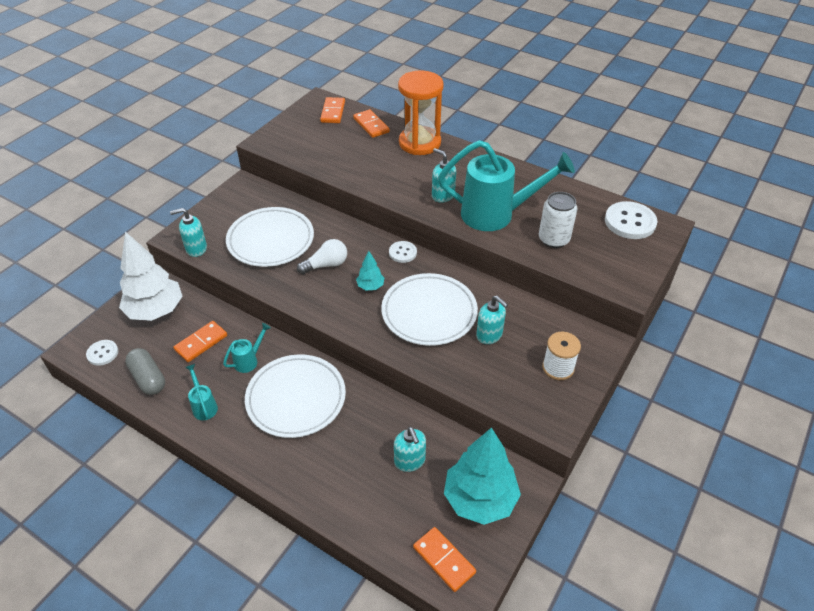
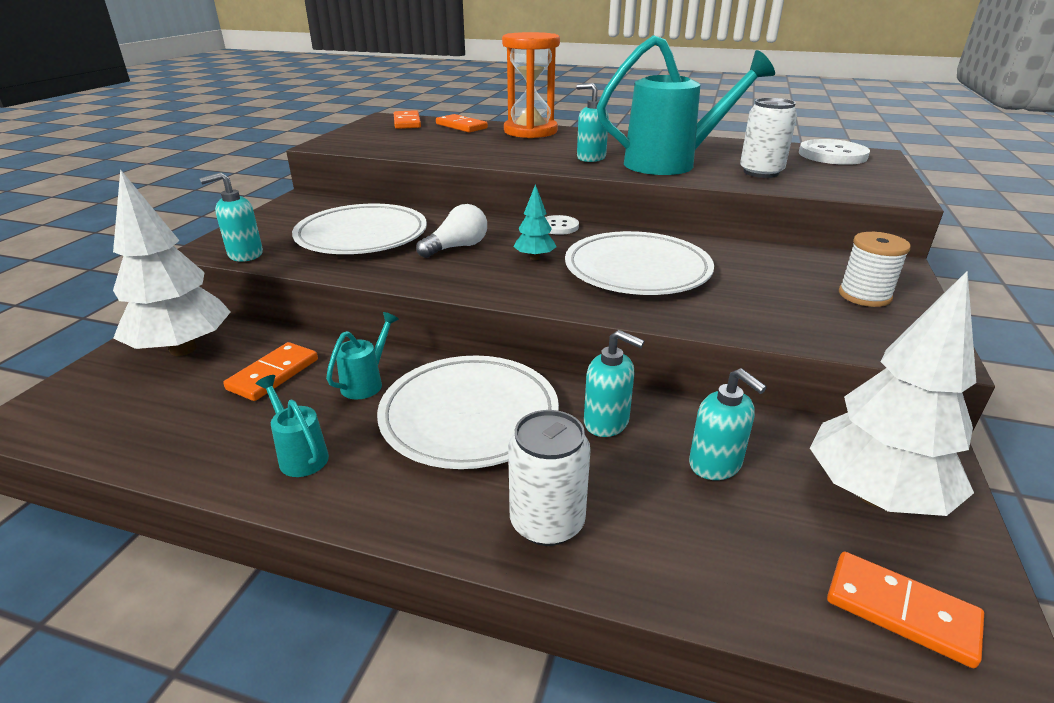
camera: 15 degrees left, 15 degrees down
(102, 353) = (82, 415): white button -> none
(148, 378) = (179, 435): grey capsule -> none
(308, 475) = (547, 522): none -> white can
(480, 499) = (874, 495): turquoise tree -> white tree
(489, 335) = (740, 279): turquoise soap dispenser -> turquoise soap dispenser (606, 422)

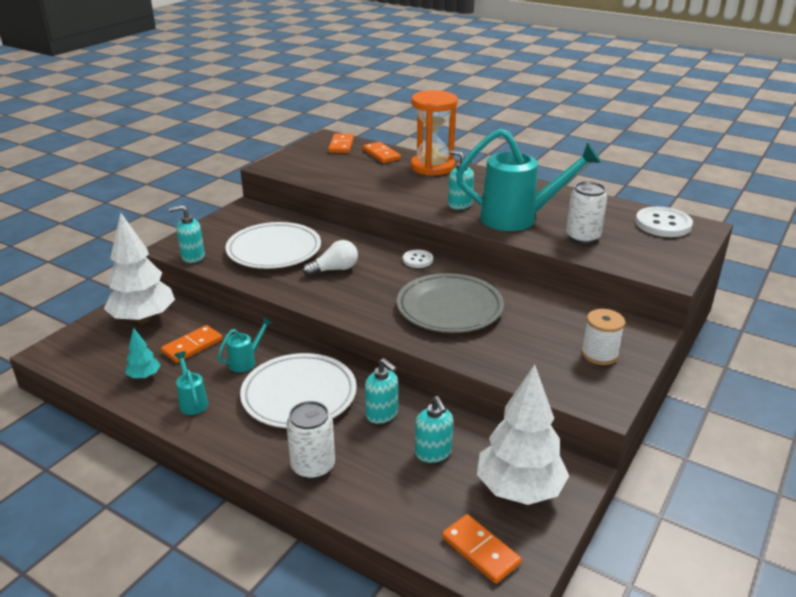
camera: 15 degrees right, 0 degrees up
(534, 258) = (383, 287): turquoise tree -> turquoise tree (144, 376)
(637, 270) = (449, 308): white plate -> grey plate

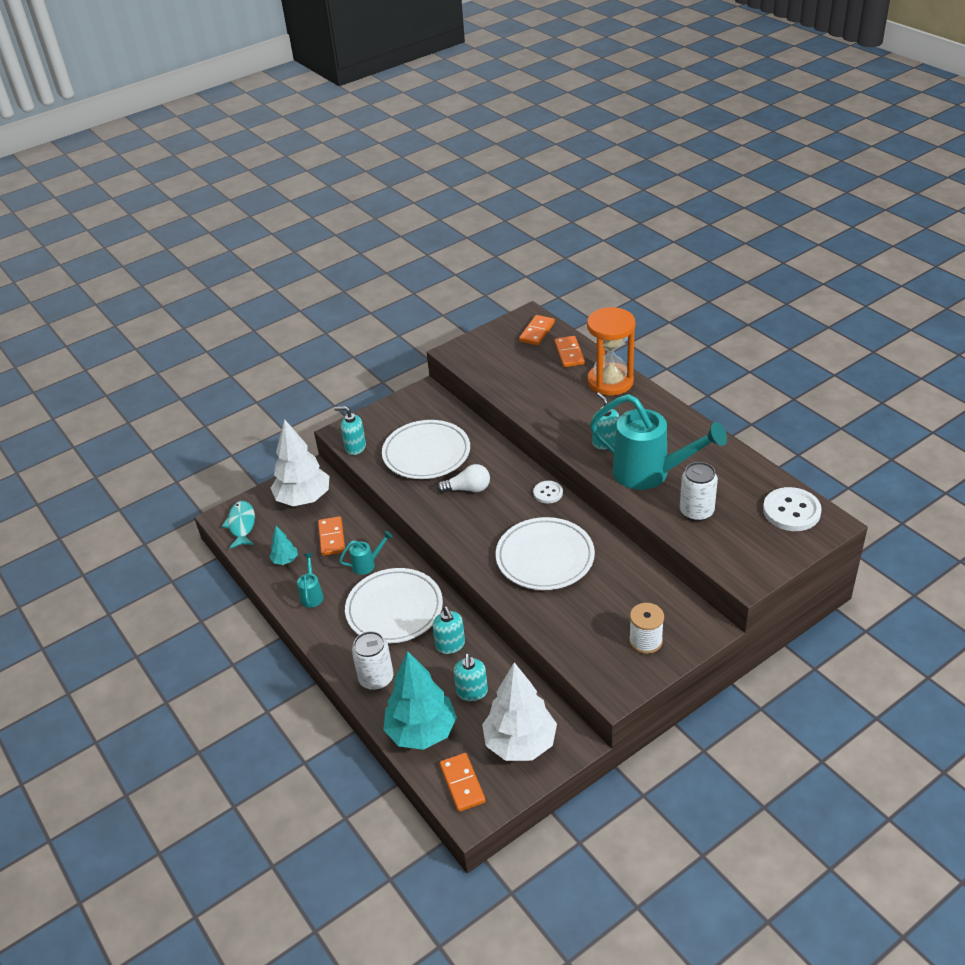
camera: 25 degrees right, 10 degrees up
(75, 354) = (242, 525): none -> turquoise fish
(192, 346) = (331, 538): orange domino -> orange domino turned 75 degrees counterclockwise
(399, 508) = (422, 732): none -> turquoise tree
(449, 308) = (545, 557): grey plate -> white plate

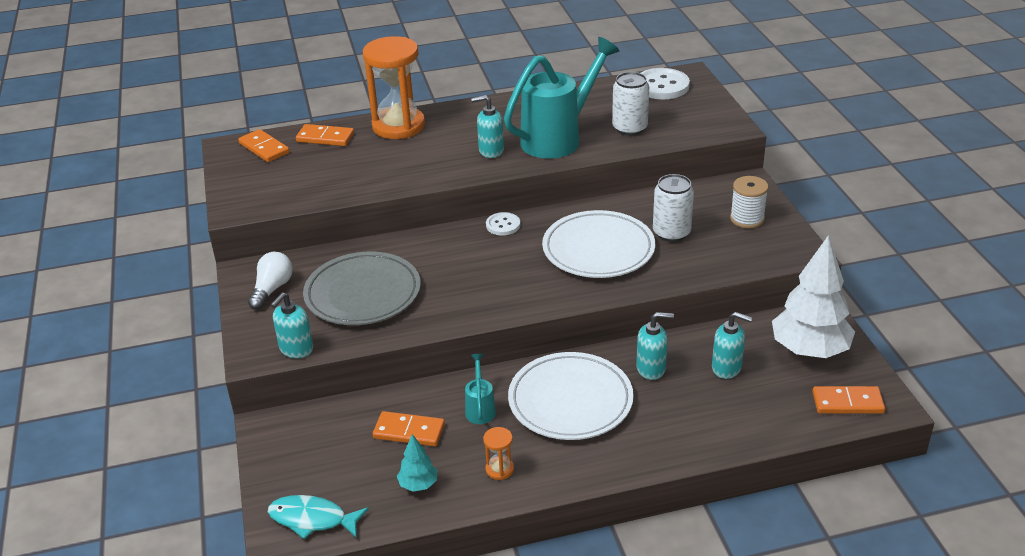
camera: 70 degrees left, 5 degrees down
(303, 499) = (313, 445): white tree -> none
(312, 594) = (499, 469): turquoise watering can -> orange hourglass
(376, 678) = (671, 438): white can -> white can (671, 233)
(422, 732) = (766, 417): turquoise tree -> none
(426, 453) = (363, 294): white plate -> grey plate
(468, 489) = (452, 276): white light bulb -> white light bulb (272, 289)

